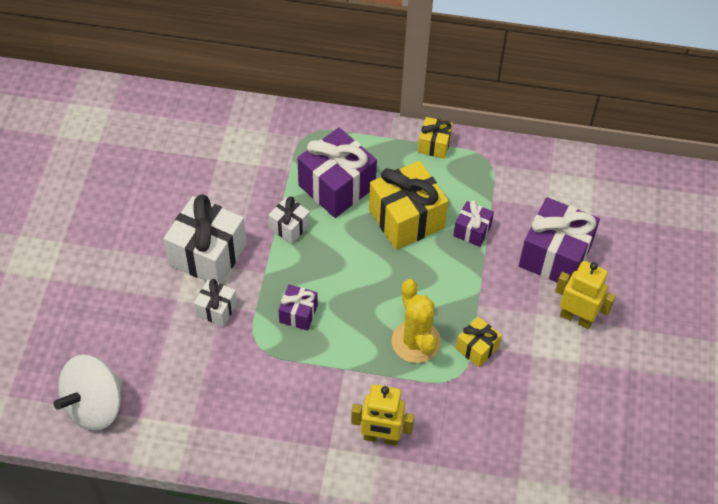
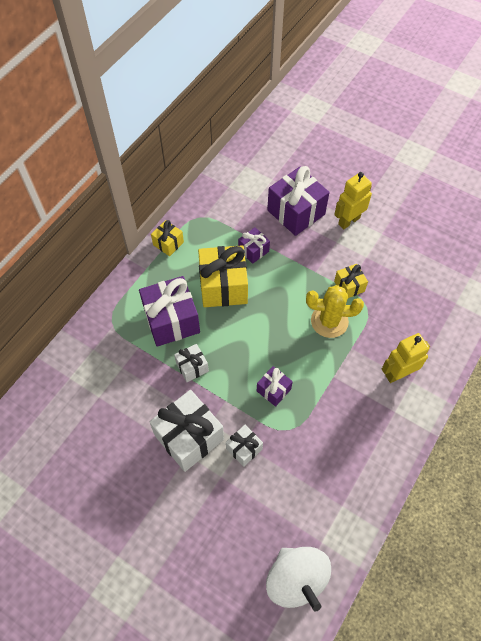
camera: 65 degrees left, 5 degrees up
(381, 437) = (398, 374): yellow robot -> yellow robot turned 150 degrees counterclockwise

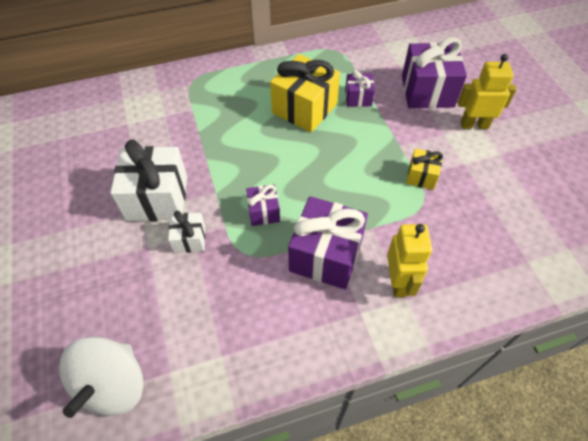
camera: 40 degrees right, 5 degrees down
(168, 243) = (292, 55): yellow gift -> none
(171, 320) = (237, 107): purple gift -> purple gift (326, 255)
(192, 367) = (216, 149): white gift -> none
(329, 321) = (372, 192): yellow cactus -> none
(398, 374) = (398, 282): yellow robot -> yellow robot turned 75 degrees clockwise

